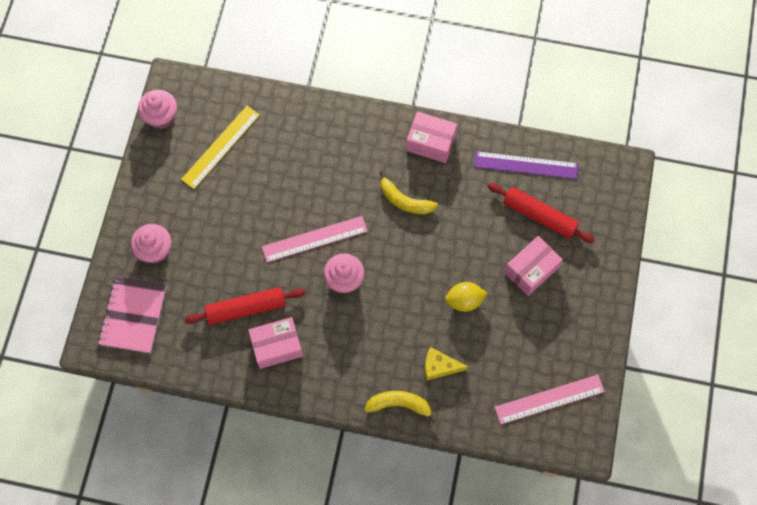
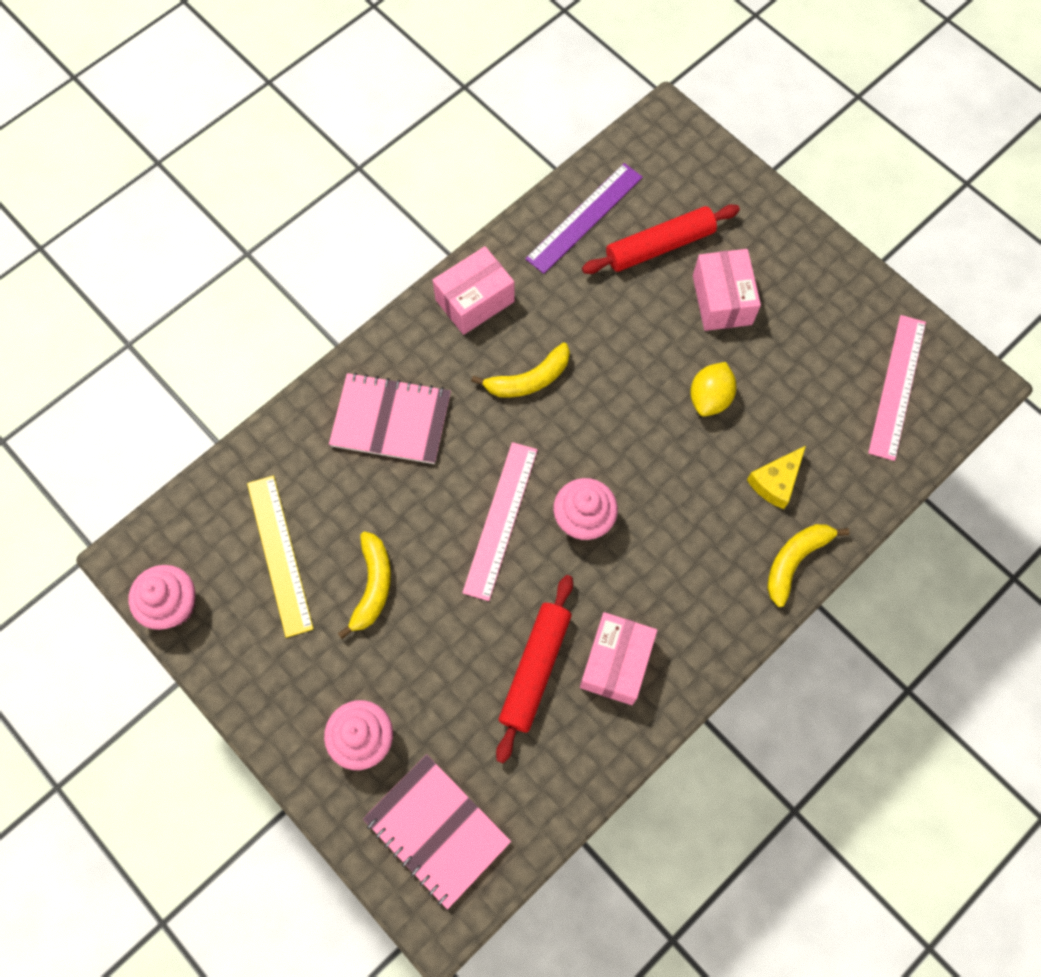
camera: 55 degrees left, 0 degrees up
(235, 201) = (372, 586): none -> yellow banana
(330, 148) = (391, 420): none -> pink notebook

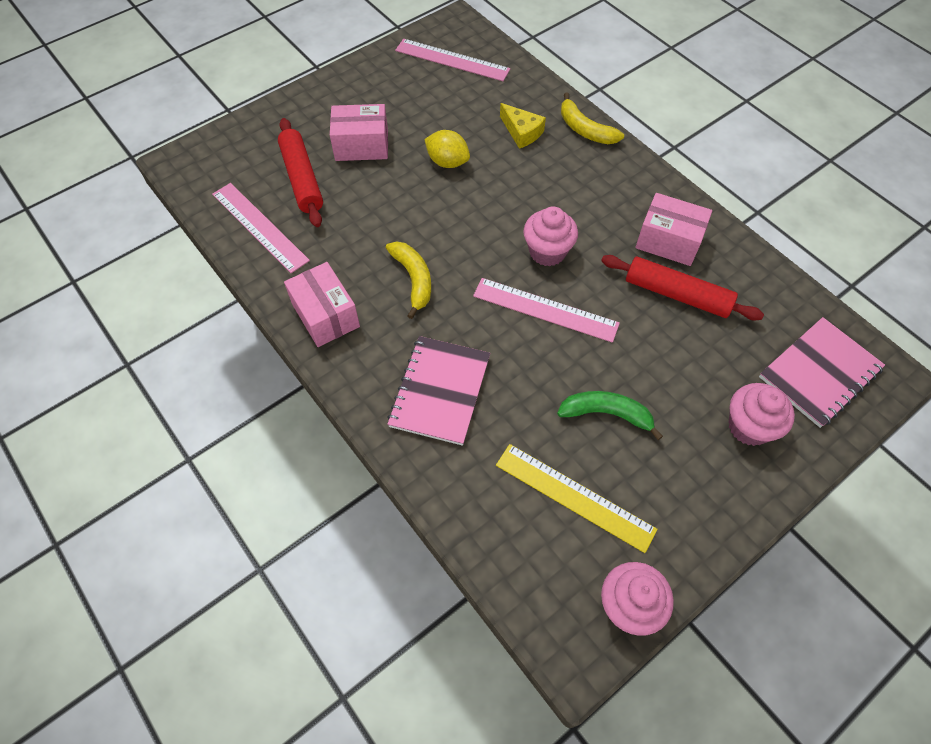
camera: 85 degrees left, 10 degrees down
(279, 554) = (574, 496): yellow ruler -> yellow ruler turned 45 degrees clockwise
(372, 586) = (606, 414): yellow banana -> green banana
(584, 218) = (259, 227): purple ruler -> pink ruler

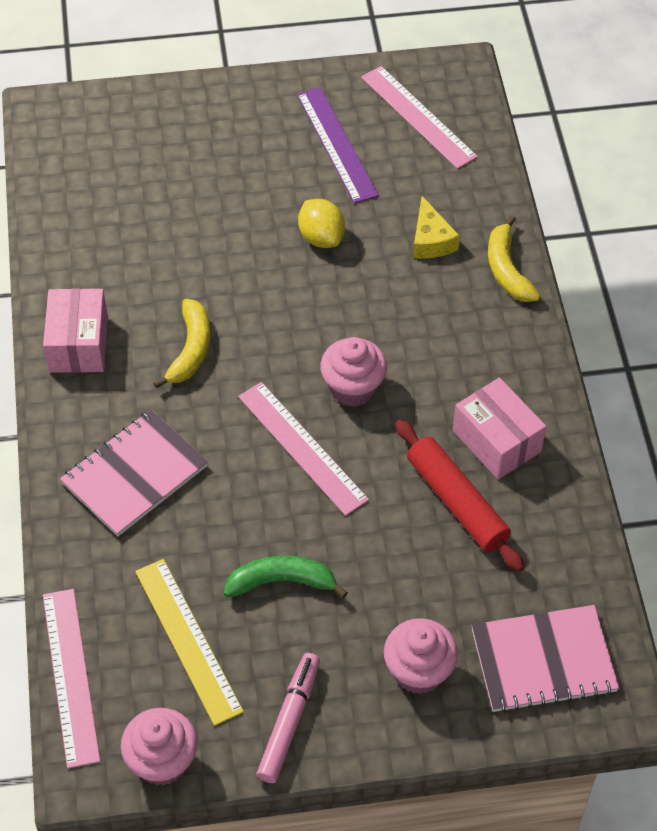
camera: 30 degrees right, 5 degrees down
(259, 227) = (76, 220): pink ruler -> pink ruler (70, 676)
(302, 179) = (154, 186): red rolling pin -> none
(361, 145) = (242, 176): pink box -> none
(411, 98) = (336, 144): none -> purple ruler
(606, 414) = (282, 581): green banana -> green banana turned 45 degrees counterclockwise
(694, 517) = (289, 721): none -> pink marker

